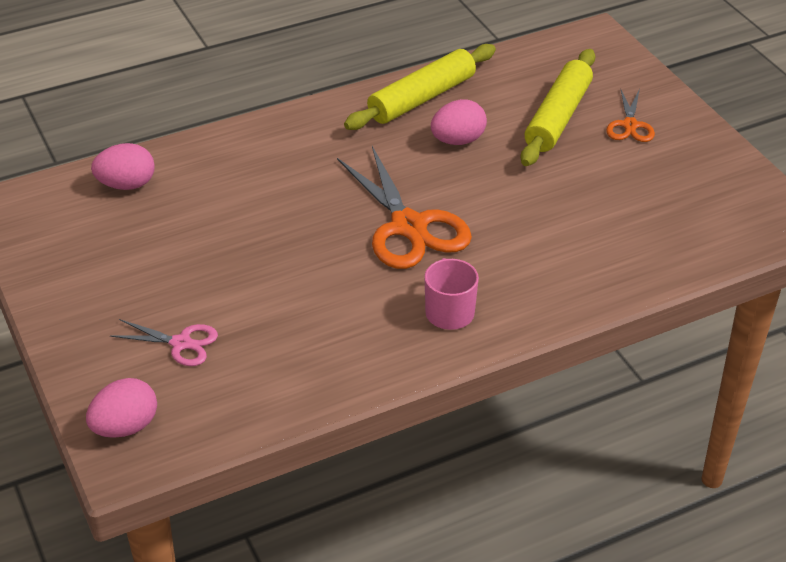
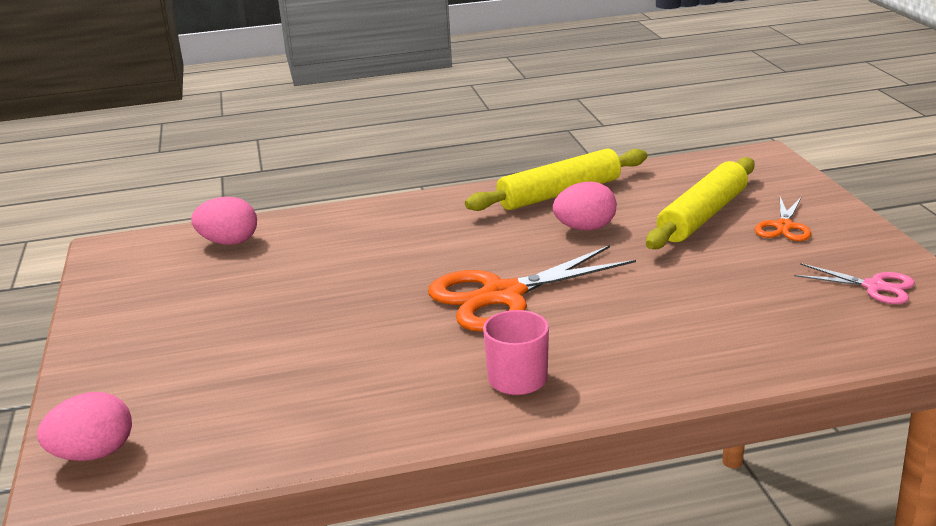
camera: 15 degrees right, 15 degrees down
(181, 343) = (202, 379): pink scissors -> pink scissors (874, 286)
(409, 226) = (503, 296): orange scissors -> orange scissors turned 75 degrees clockwise

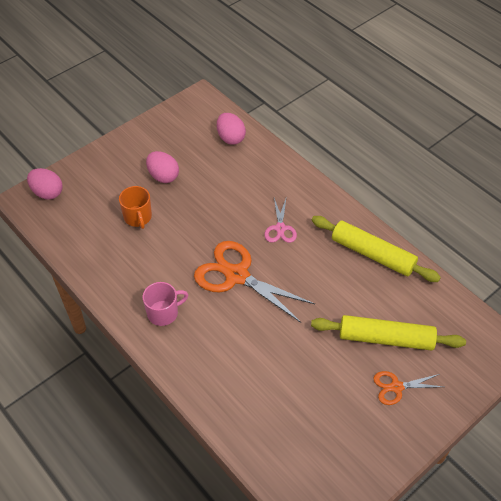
camera: 60 degrees right, 25 degrees up
(284, 360) = (138, 217): none -> orange mug
(585, 228) = (334, 284): pink egg -> pink egg (163, 176)
(874, 286) = (341, 454): pink scissors -> pink scissors (280, 228)

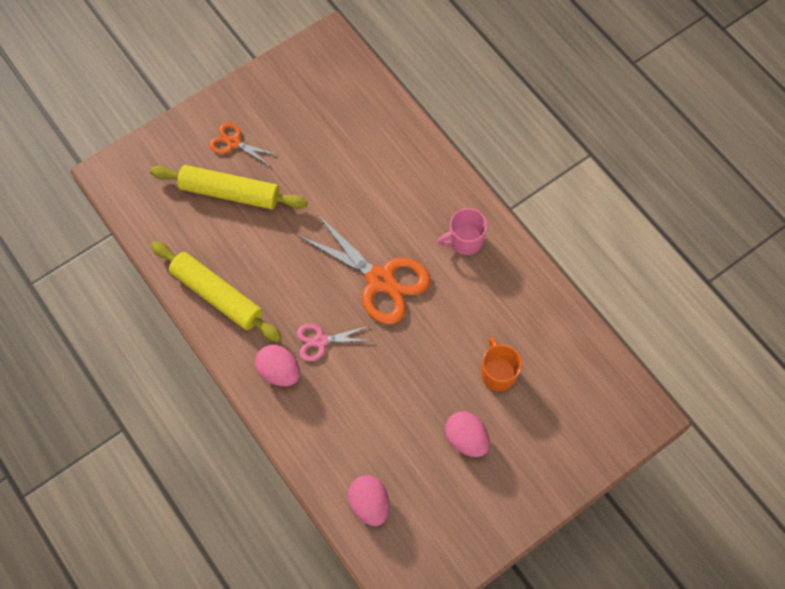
camera: 175 degrees left, 15 degrees up
(47, 193) = (619, 423): pink egg -> pink egg (279, 371)
(280, 228) = (321, 341): pink scissors -> pink scissors turned 105 degrees counterclockwise
(396, 387) = (233, 143): orange scissors -> orange scissors turned 150 degrees counterclockwise

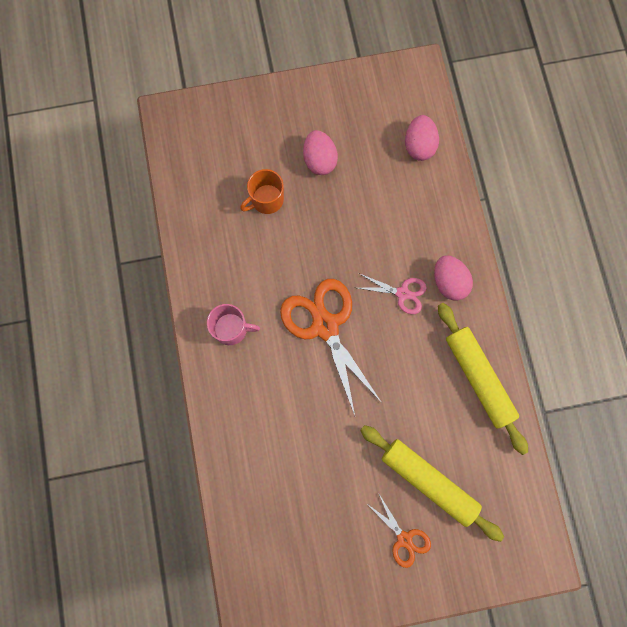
camera: 155 degrees left, 10 degrees up
(498, 373) = (266, 200): orange mug -> orange mug turned 45 degrees clockwise

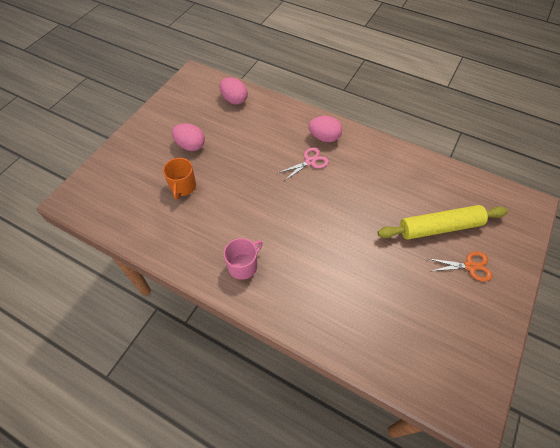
camera: 50 degrees left, 20 degrees down
(325, 326) = (292, 212): orange scissors -> none
(478, 378) = (393, 161): yellow rolling pin -> none

